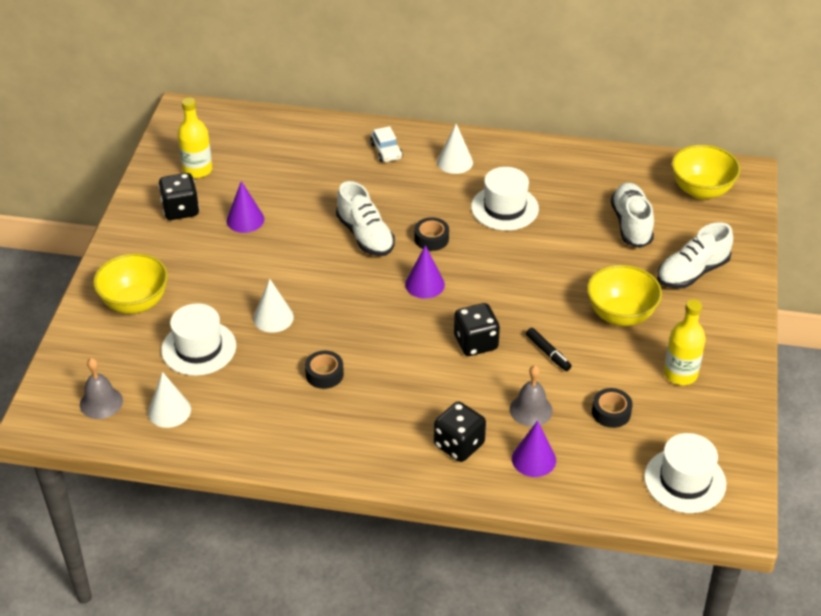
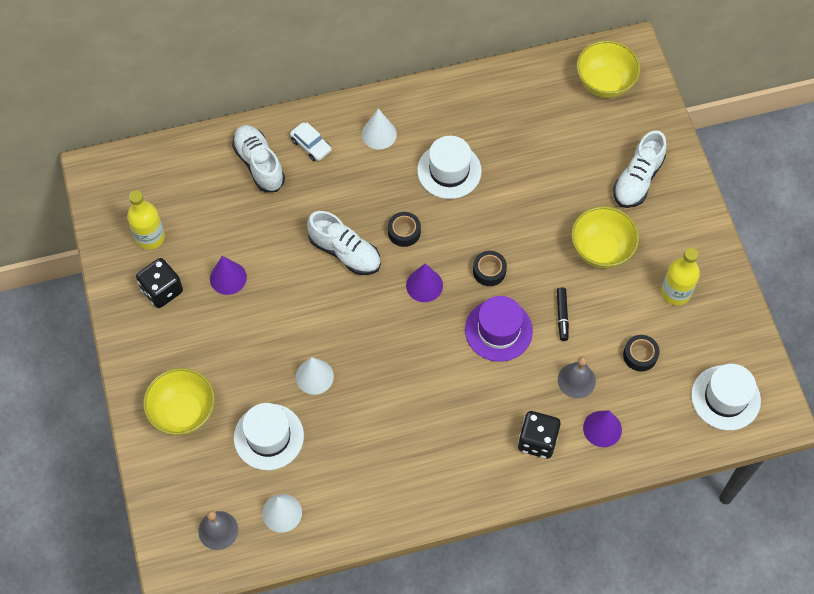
camera: 25 degrees left, 20 degrees up
(324, 374) = (391, 417): black tape -> black tape (489, 271)
(475, 343) = (498, 330): black dice -> purple hat
(548, 353) = (562, 316): black marker -> black marker turned 60 degrees clockwise
(631, 224) = (564, 146): white shoe -> white shoe (259, 164)

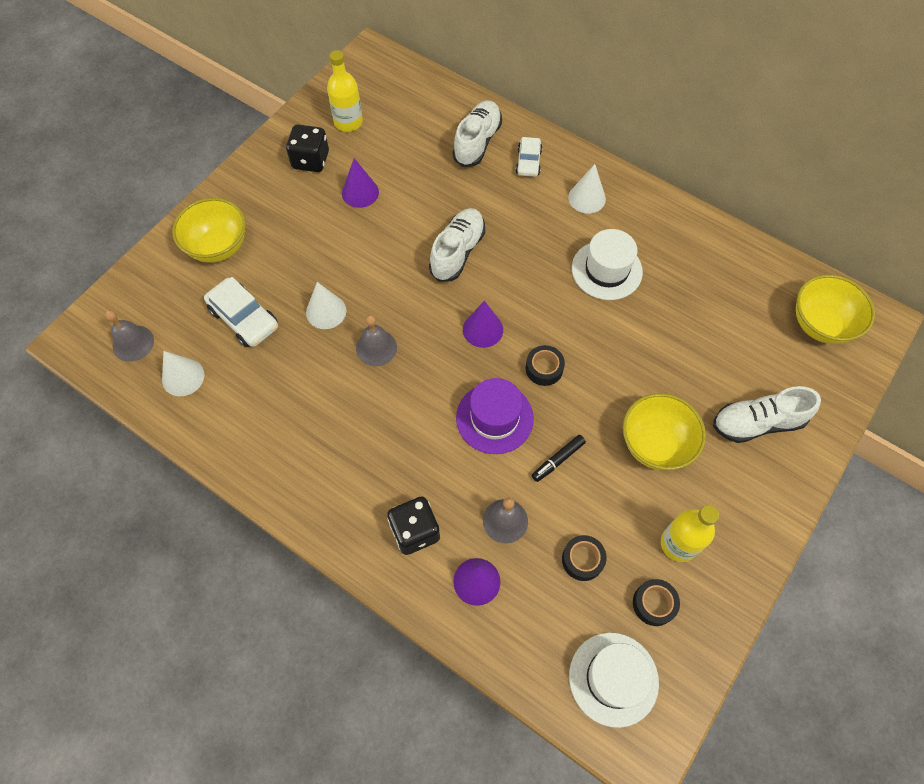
camera: 50 degrees right, 0 degrees up
(268, 437) = (244, 318): white hat -> white car
(345, 252) = (457, 252): white shoe -> white shoe turned 150 degrees counterclockwise
(376, 364) = (376, 348): none -> grey bell
(404, 232) = (517, 279): black tape -> black tape (654, 604)

